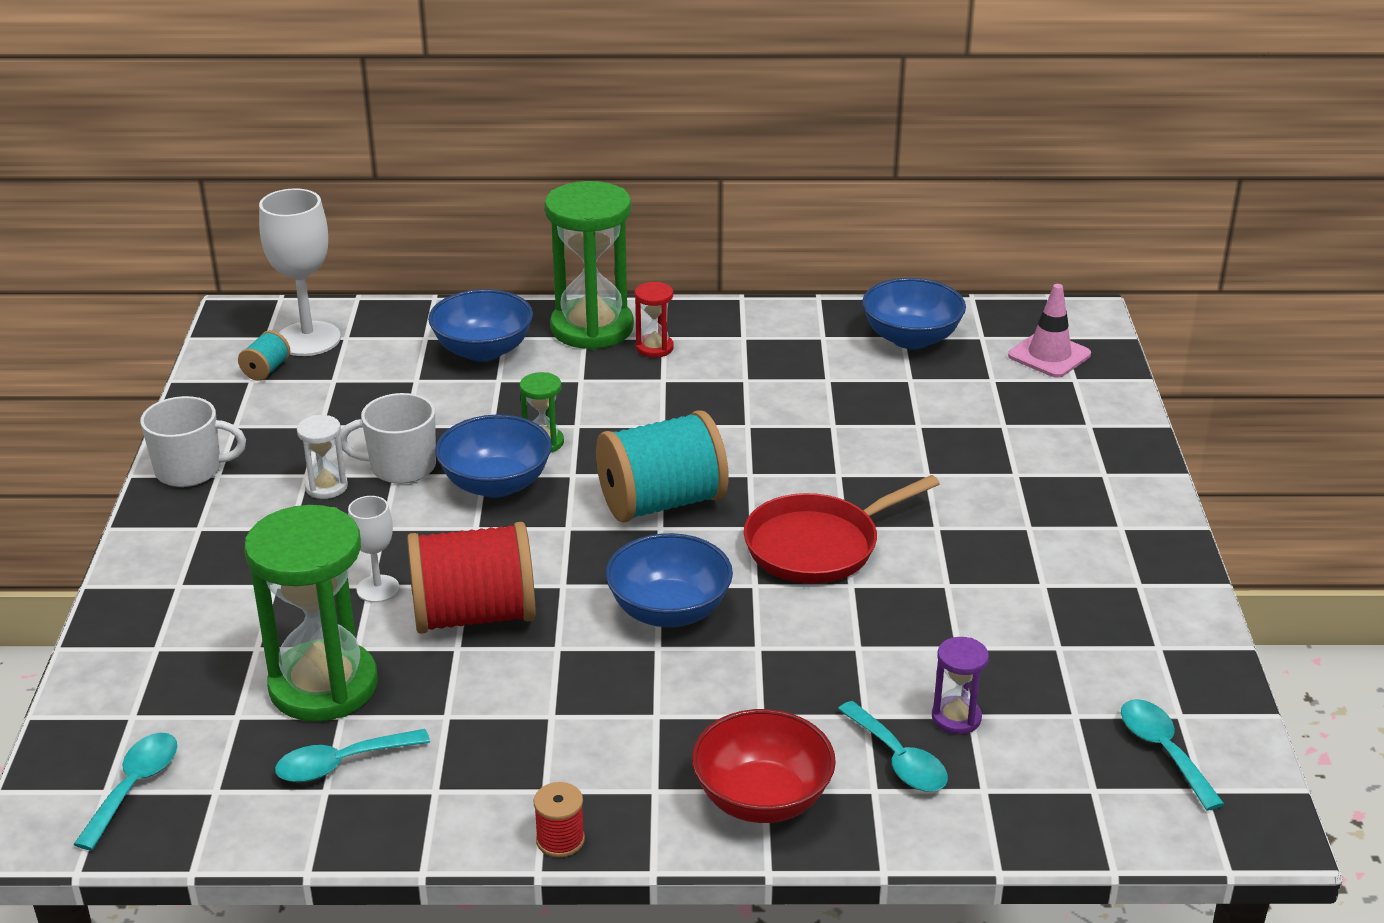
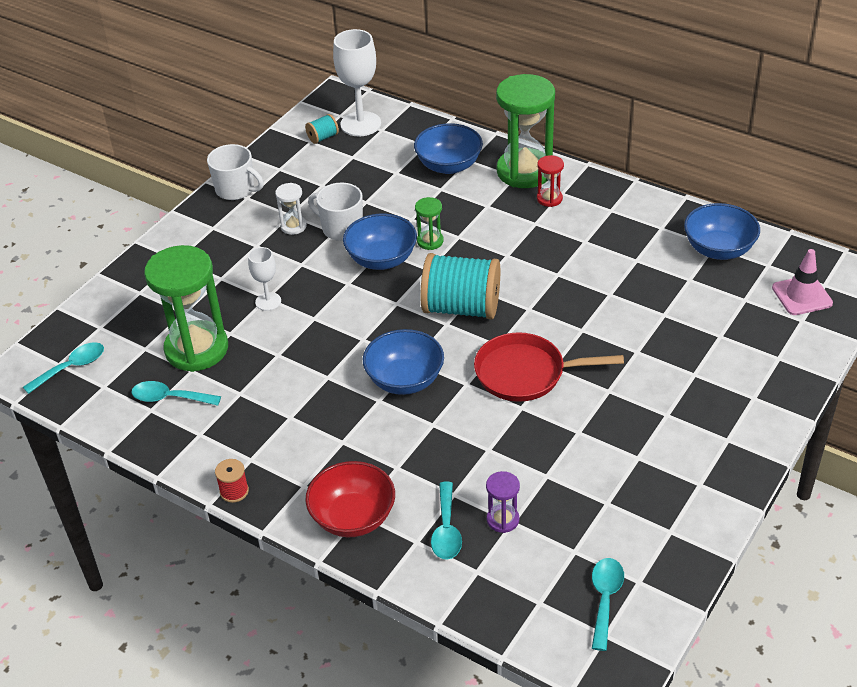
camera: 35 degrees right, 10 degrees up
(474, 616) = (301, 339): red spool -> none

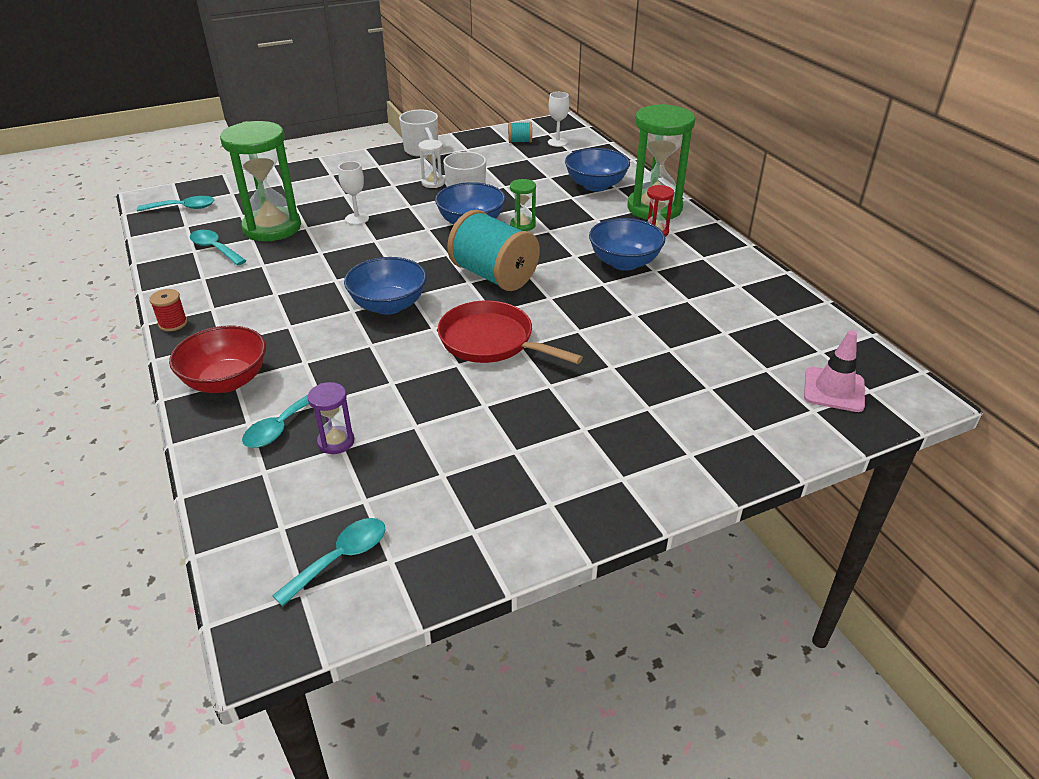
camera: 30 degrees right, 5 degrees down
(360, 124) = (557, 142): white goblet -> white goblet, size x0.55
(718, 249) = (779, 320): blue bowl -> blue bowl (624, 262)

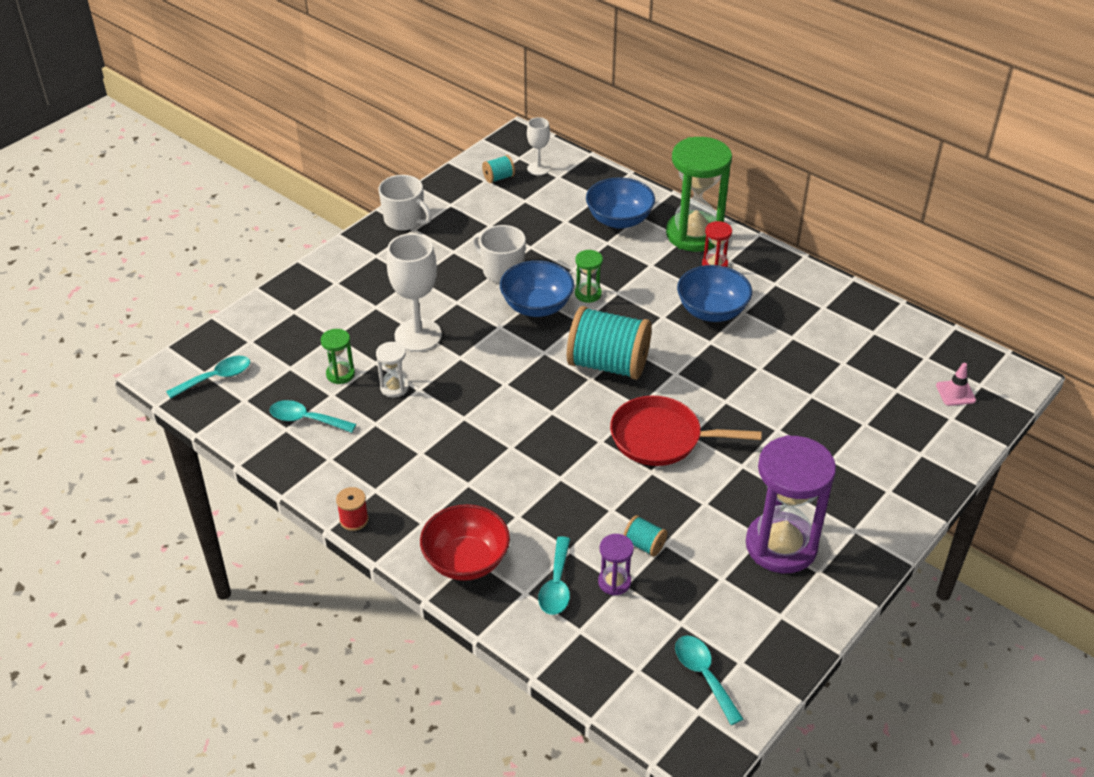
camera: 25 degrees left, 5 degrees up
(272, 228) = (340, 374): green hourglass -> green hourglass, size x0.45
(341, 558) = (704, 675): turquoise spoon -> turquoise spoon turned 45 degrees counterclockwise
(357, 219) = (418, 335): white goblet -> white goblet, size x1.82
(388, 305) = (540, 430): blue bowl -> none
(394, 420) = (644, 545): none -> turquoise spool
(433, 183) = (455, 263): white hourglass -> white hourglass (394, 387)
(529, 466) = (781, 545): none -> purple hourglass
(834, 390) = (955, 393): pink traffic cone -> pink traffic cone, size x0.67

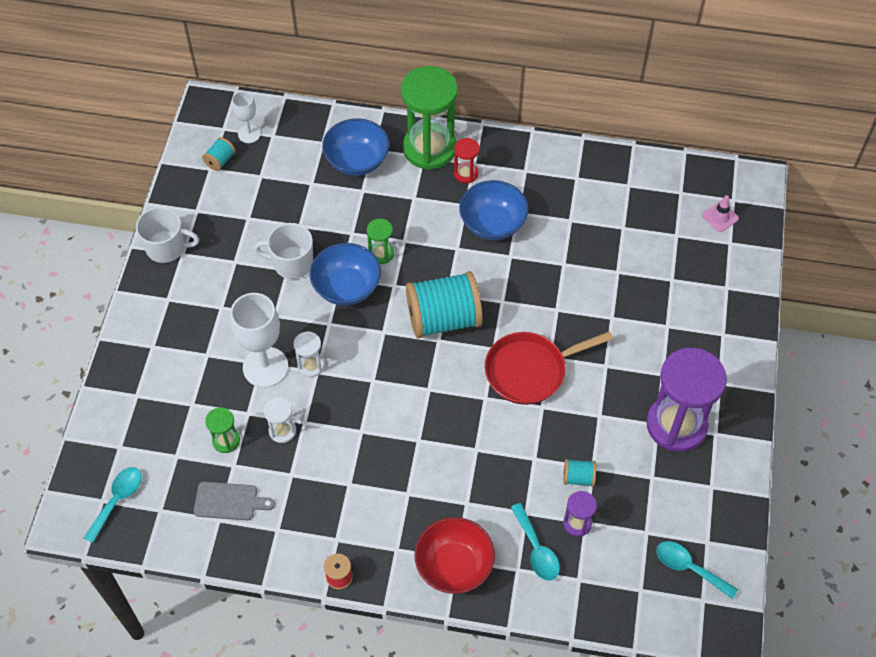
camera: 30 degrees left, 15 degrees up
(306, 419) = (229, 501): turquoise spoon -> grey cutting board
(458, 350) = (311, 365): none -> white hourglass

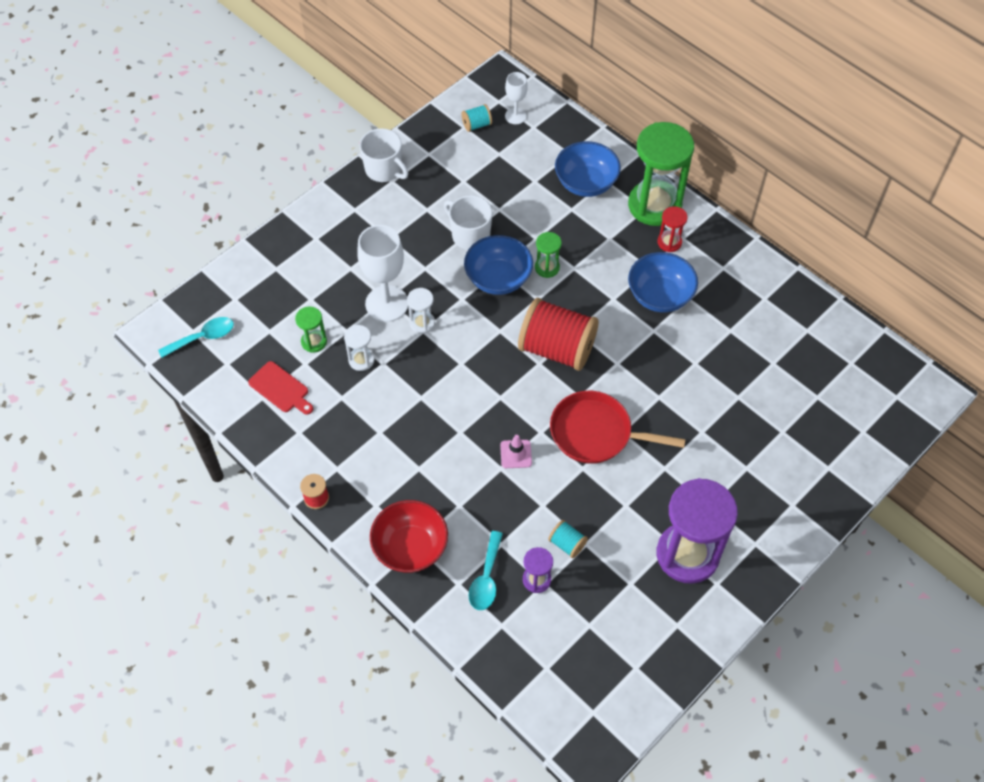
camera: 35 degrees right, 0 degrees up
(229, 501) = (280, 389): grey cutting board -> red cutting board
(443, 319) = (556, 349): turquoise spool -> red spool
(689, 568) = (602, 678): turquoise spoon -> none
(720, 217) = (871, 404): pink traffic cone -> pink traffic cone (516, 454)

